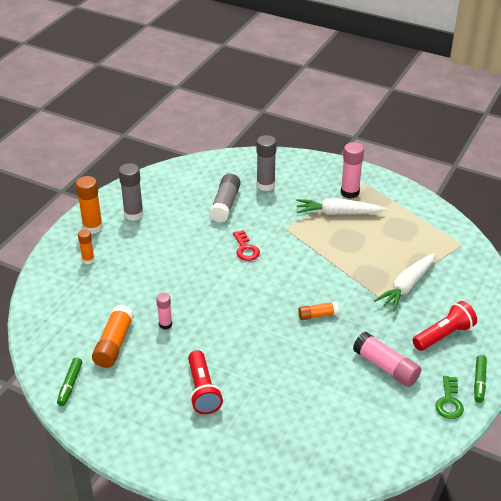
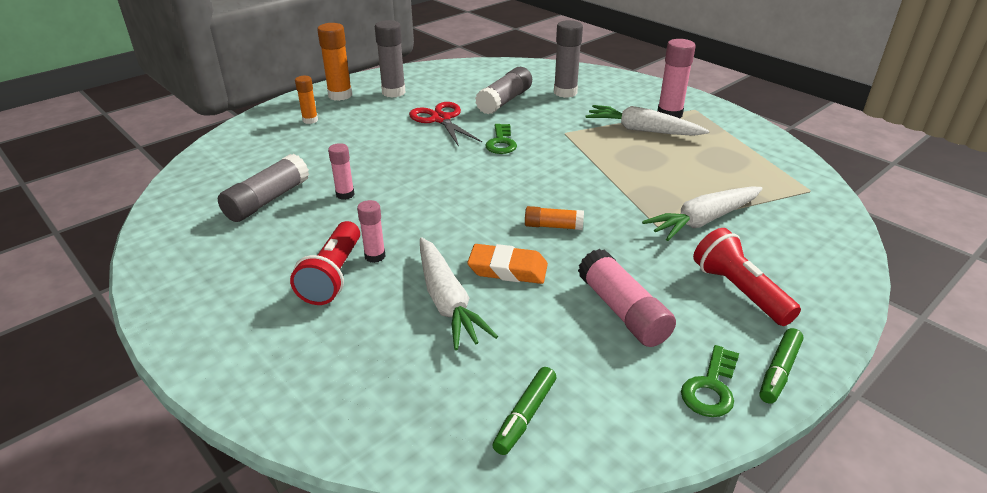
camera: 20 degrees right, 5 degrees down
(70, 385) = (177, 230): green marker -> green marker (525, 416)
(114, 343) = (267, 200): orange glue stick -> grey glue stick
(188, 235) = (441, 119): none -> red scissors
(219, 369) = (375, 256): none -> pink glue stick
(246, 249) = (501, 142): red key -> green key
(283, 389) = (447, 301): none -> white carrot
(306, 356) = (508, 269): none -> orange eraser
(444, 335) = (739, 291): red flashlight -> red flashlight turned 105 degrees counterclockwise

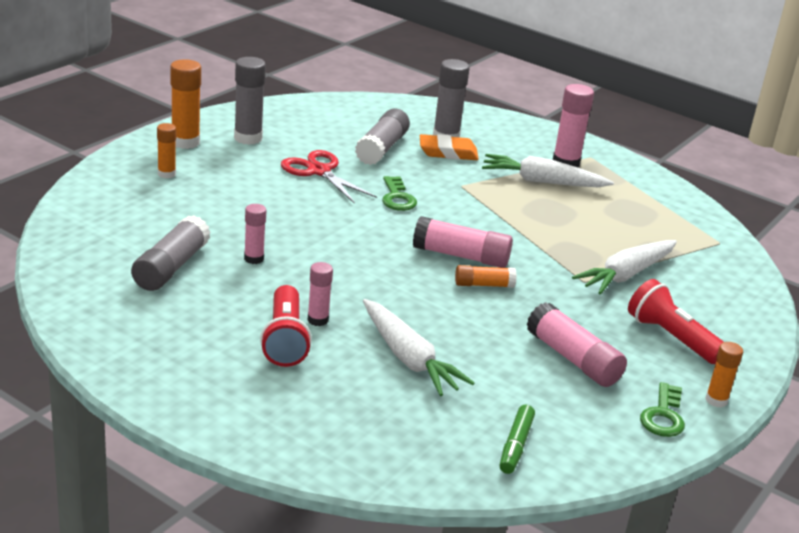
camera: 15 degrees left, 5 degrees down
(508, 269) = (454, 327): orange eraser -> orange eraser (448, 152)
(540, 197) = (461, 256): none -> pink glue stick
(779, 371) = (716, 400): green marker -> orange glue stick

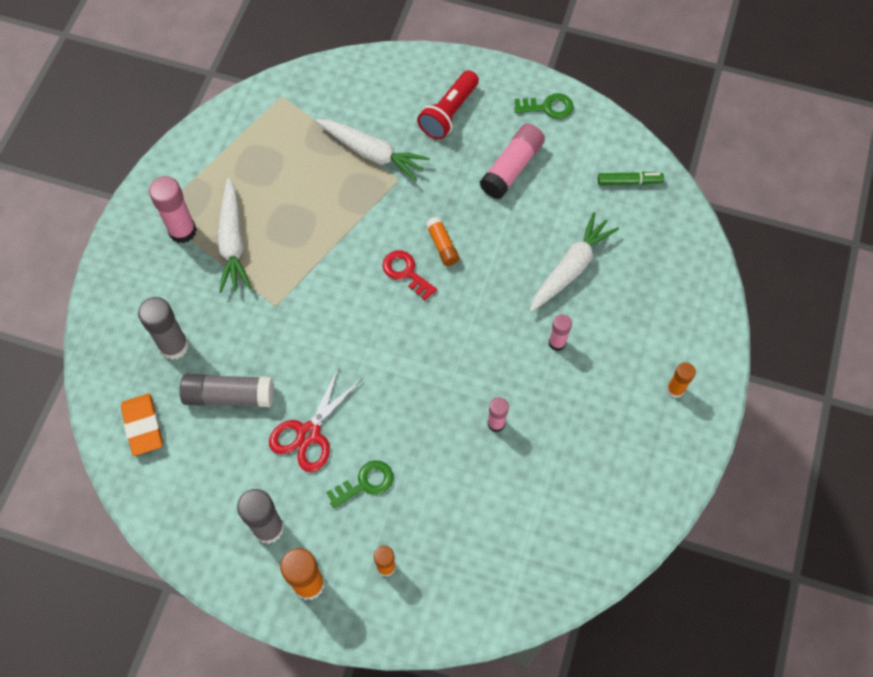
camera: 105 degrees left, 35 degrees up
(171, 267) = (544, 480): grey glue stick -> none
(285, 340) = (595, 355): red flashlight -> none
(397, 198) = (328, 350): green key -> green key (365, 483)
(448, 152) = (208, 335): orange eraser -> orange eraser (143, 426)
(461, 256) = (406, 272): pink glue stick -> red key
(716, 400) = (513, 80): orange glue stick -> orange glue stick (675, 389)

